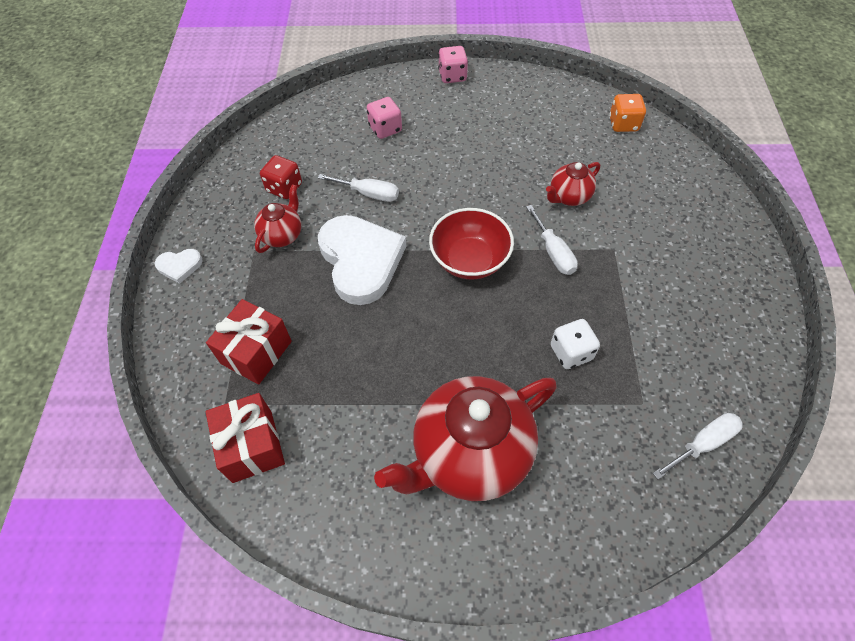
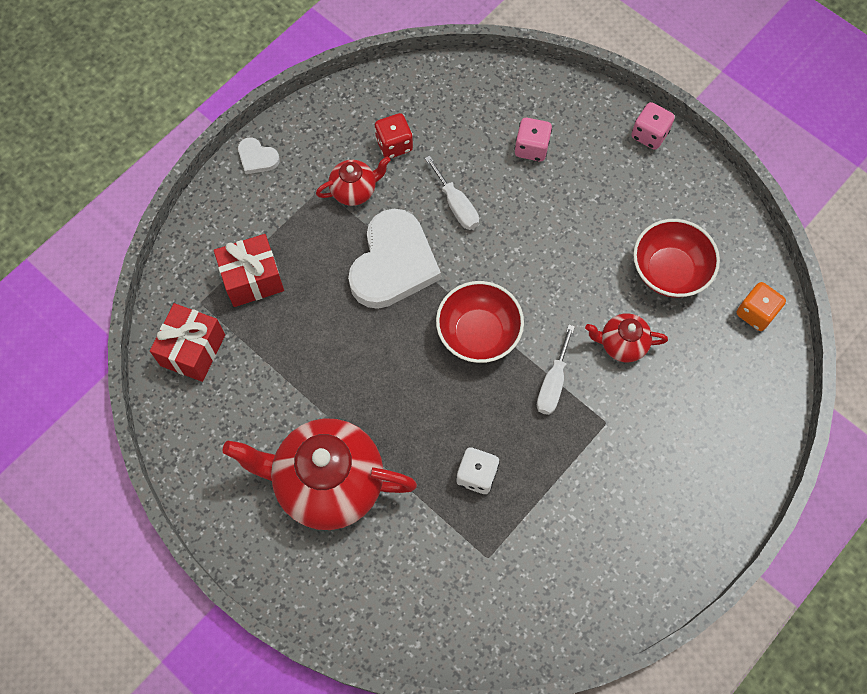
camera: 40 degrees right, 10 degrees up
(548, 137) = (669, 271): none -> red bowl
(702, 444) = (498, 624): white screwdriver -> none

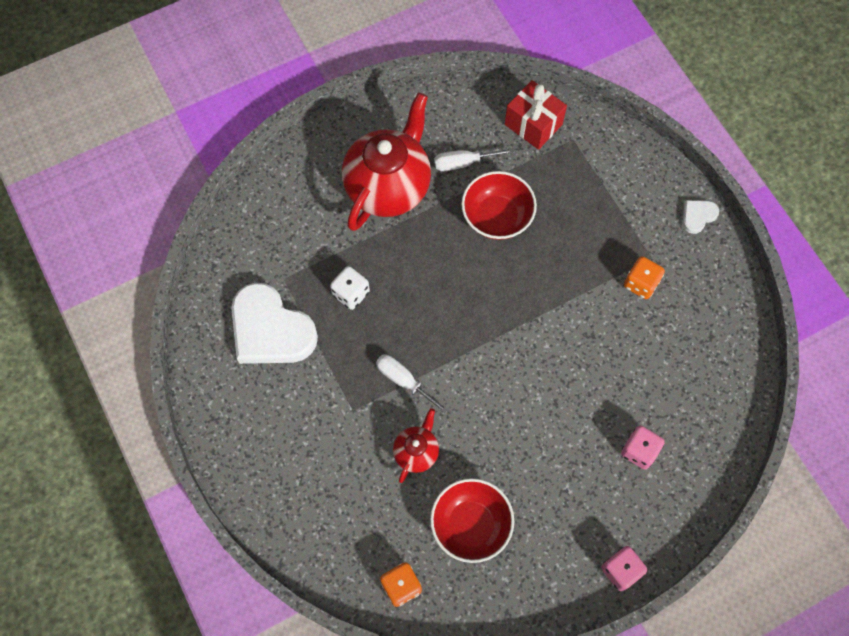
camera: 110 degrees right, 0 degrees up
(252, 279) = (581, 182): red gift -> none
(354, 191) = (641, 283): red teapot -> orange dice
(393, 264) = (559, 292): white heart -> white heart (270, 330)
(394, 145) = (679, 331): red dice -> none
(456, 205) = (599, 363): white screwdriver -> white screwdriver (463, 163)
(478, 333) = (470, 337): red bowl -> red bowl (497, 217)

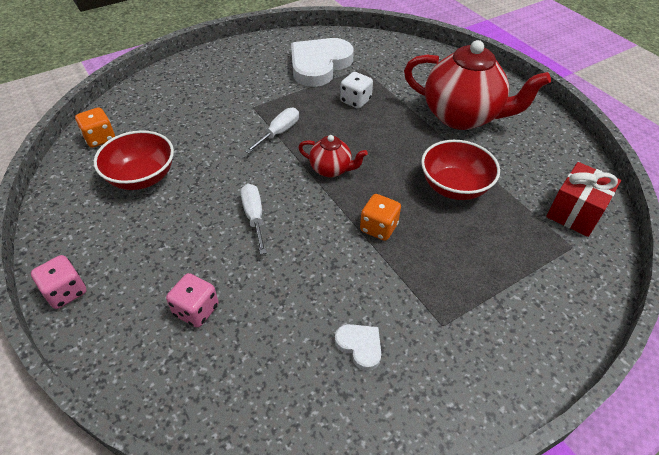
camera: 85 degrees right, 20 degrees down
(416, 452) = (213, 142): red teapot -> red teapot (331, 169)
(463, 163) = (505, 161): white screwdriver -> white screwdriver (254, 216)
(641, 283) = (405, 313): orange dice -> orange dice (378, 228)
(698, 216) = (518, 382): white heart -> white heart (360, 346)

